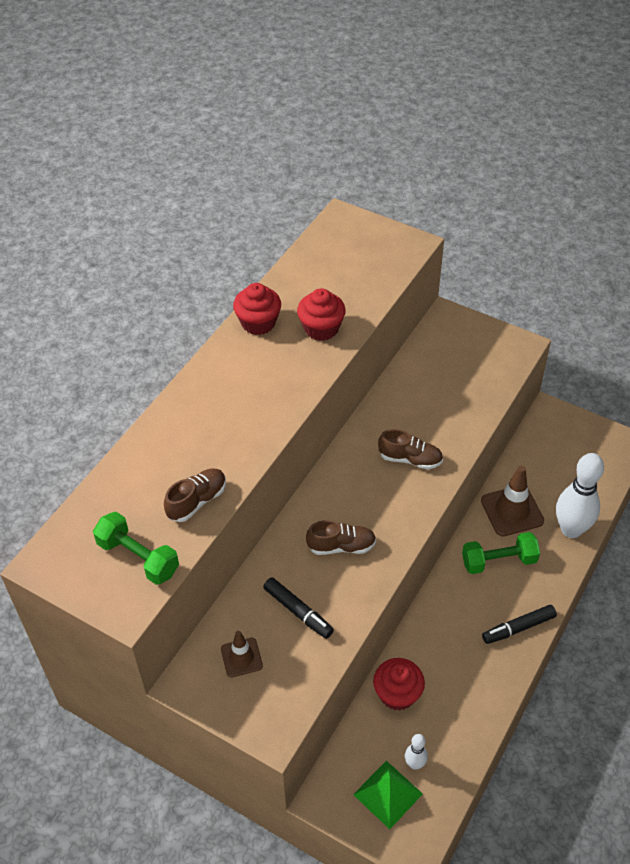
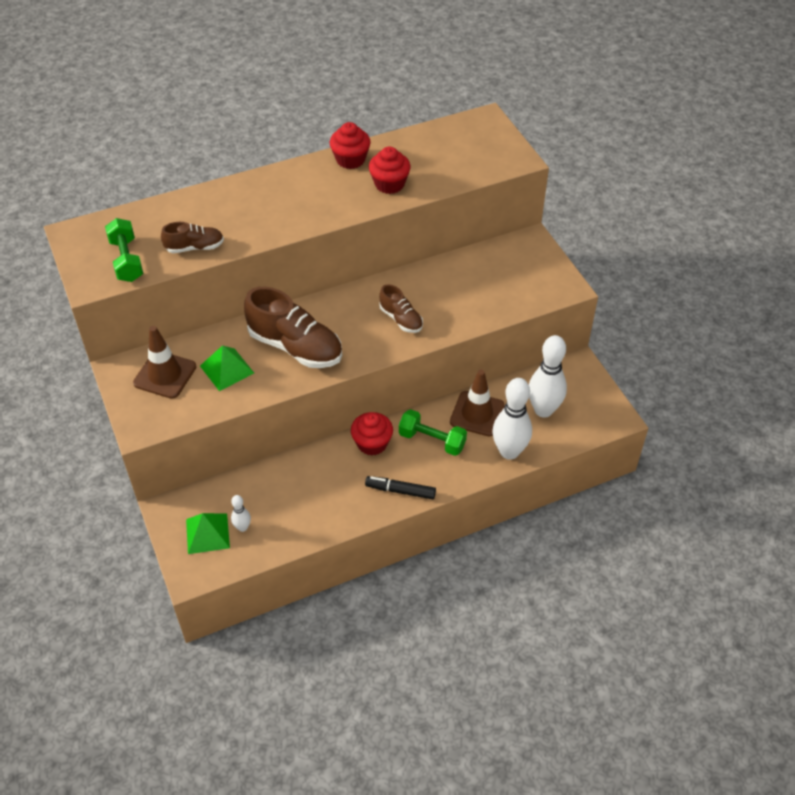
camera: 35 degrees right, 0 degrees up
(241, 657) = (165, 375): brown traffic cone -> brown traffic cone, size x1.67
(298, 611) = (227, 369): black marker -> green pyramid
(341, 546) = (295, 347): brown shoe -> brown shoe, size x1.87
(397, 694) = (274, 479): red cupcake -> red cupcake (372, 443)
(561, 473) = (543, 410): none -> white bowling pin

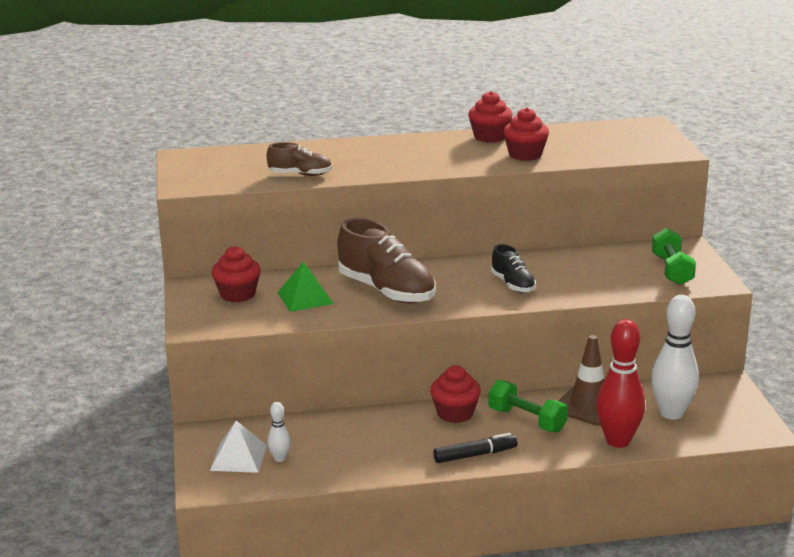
camera: 15 degrees right, 25 degrees down
(126, 260) = (227, 176): green dumbbell -> green dumbbell (672, 270)
(165, 375) = (237, 294): brown traffic cone -> red cupcake
(207, 533) = (238, 457): green pyramid -> white pyramid
(401, 319) = (513, 284): brown shoe -> black shoe
(401, 491) = (475, 455): black marker -> black marker turned 135 degrees clockwise
(509, 451) = (618, 441): white bowling pin -> red bowling pin

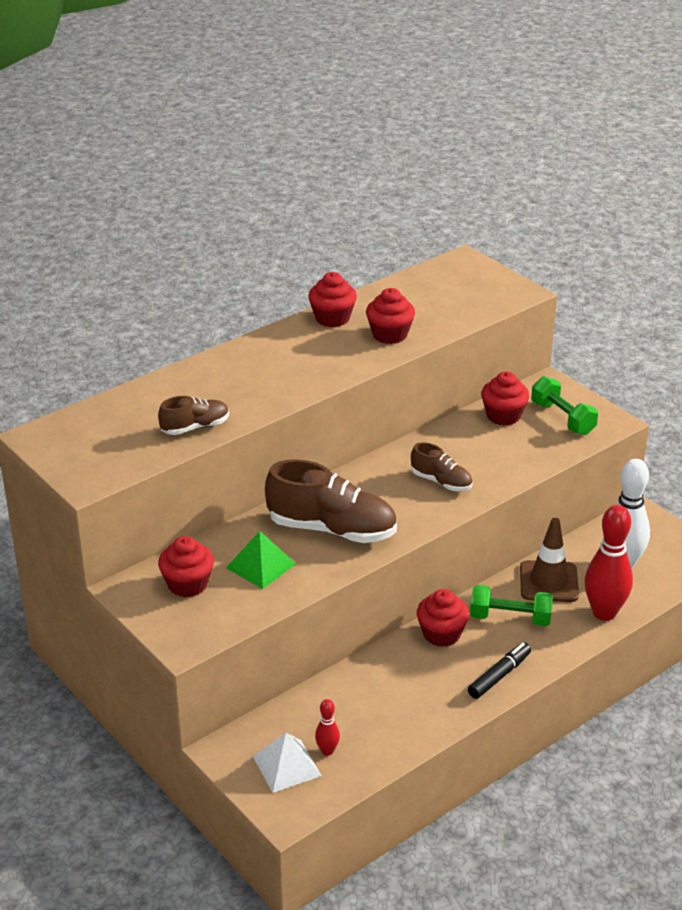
camera: 30 degrees left, 10 degrees up
(280, 458) = (327, 751): white bowling pin -> red bowling pin
(513, 284) = (441, 482): black shoe -> brown shoe
(618, 257) = (503, 416): none -> red cupcake

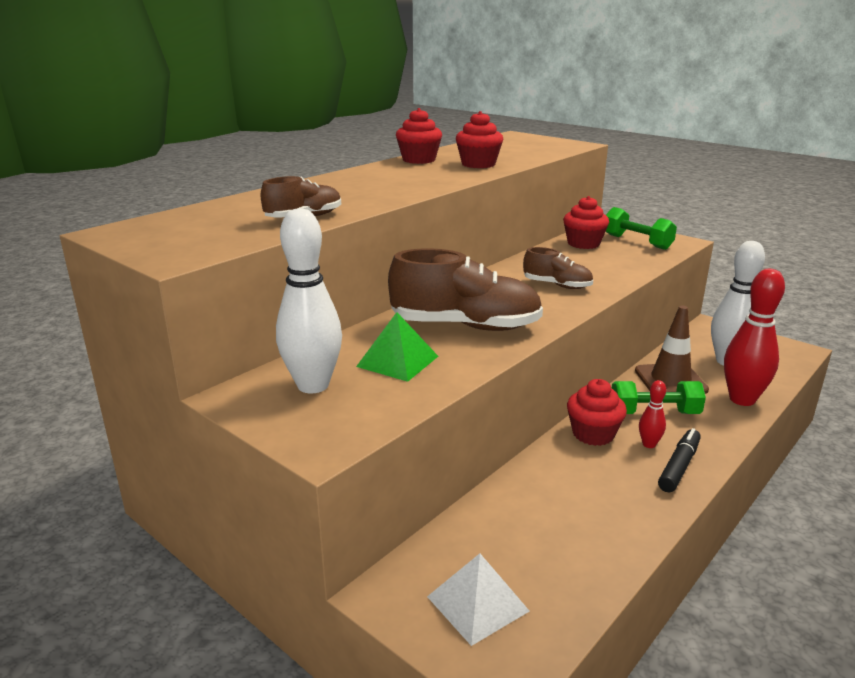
camera: 10 degrees left, 10 degrees down
(187, 584) = (313, 385): red cupcake -> white bowling pin
(327, 751) = (523, 576): red bowling pin -> red bowling pin (649, 444)

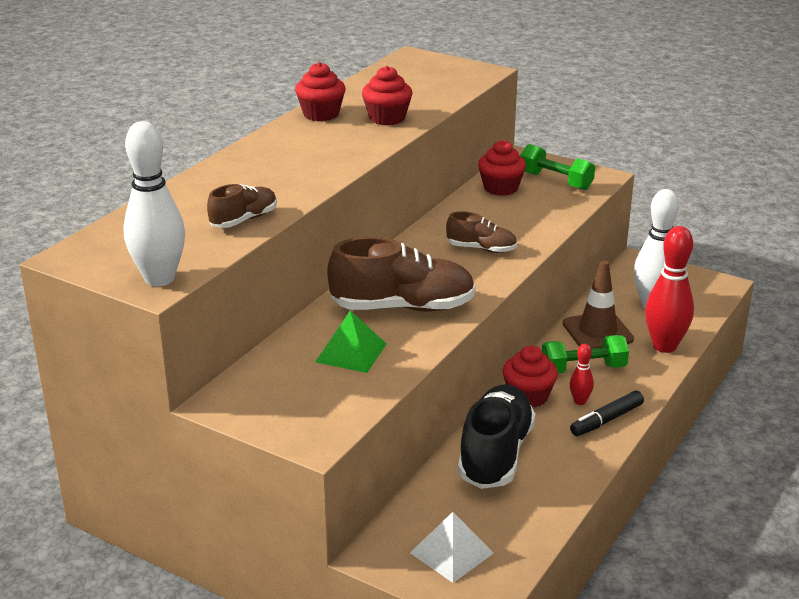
camera: 10 degrees left, 5 degrees up
(313, 385) = (284, 385): white bowling pin -> white bowling pin (159, 279)
(549, 490) = (495, 454): none -> black shoe
(678, 467) = (607, 420): black marker -> black marker turned 150 degrees counterclockwise

